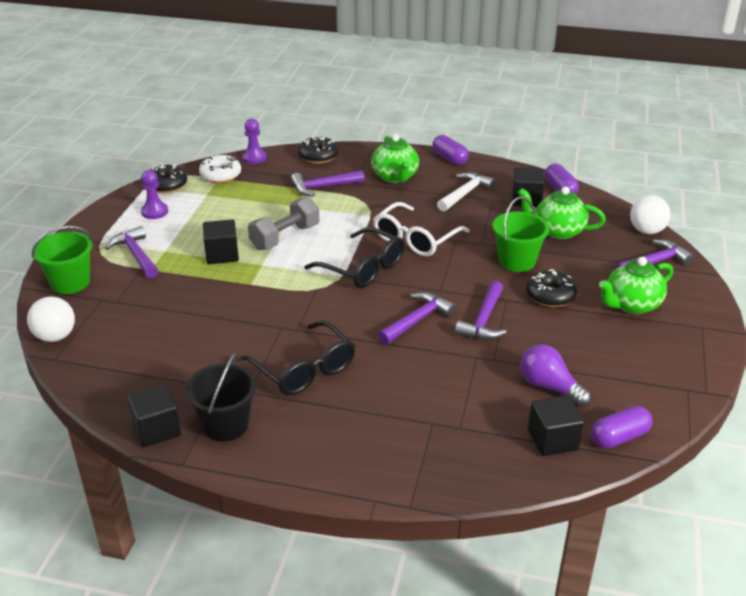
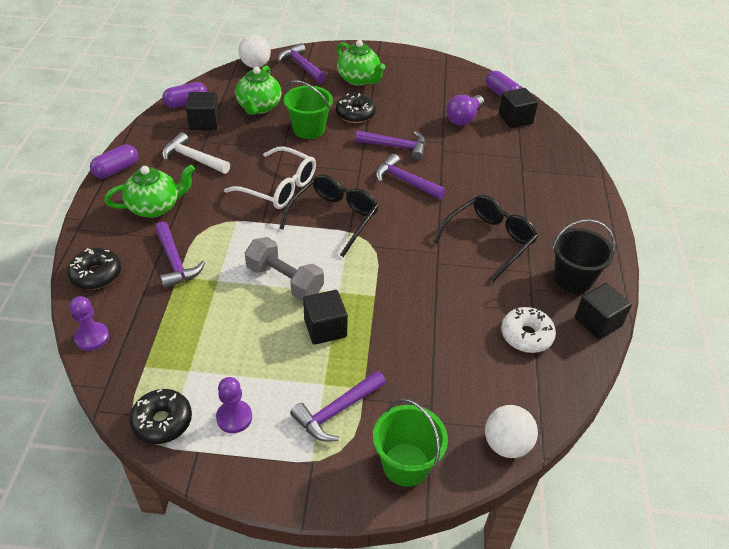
camera: 100 degrees left, 10 degrees up
(220, 175) = (138, 365): white donut -> white donut (526, 335)

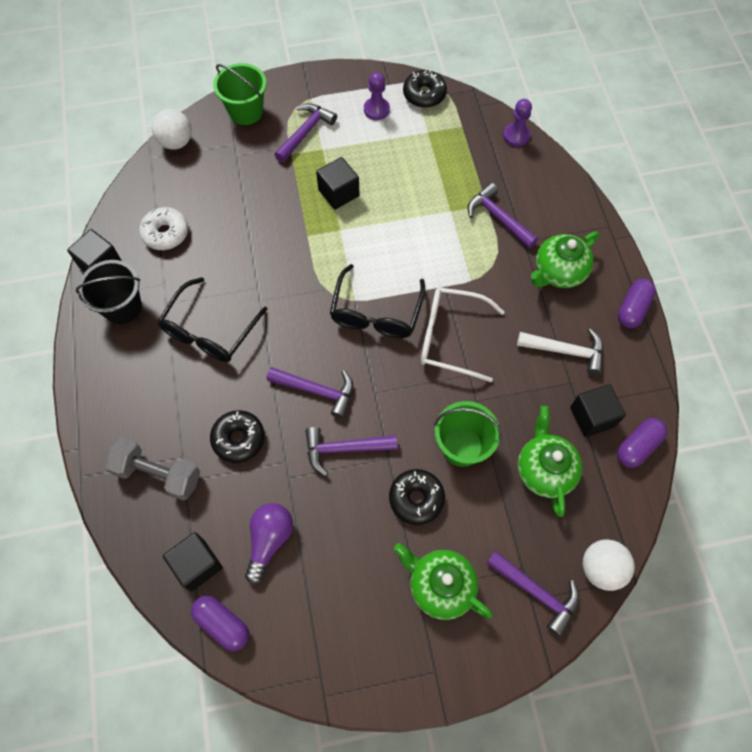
camera: 165 degrees right, 20 degrees up
(96, 275) = (555, 187): black donut -> black donut (238, 439)
(284, 281) = (392, 227): grey dumbbell -> grey dumbbell (158, 474)

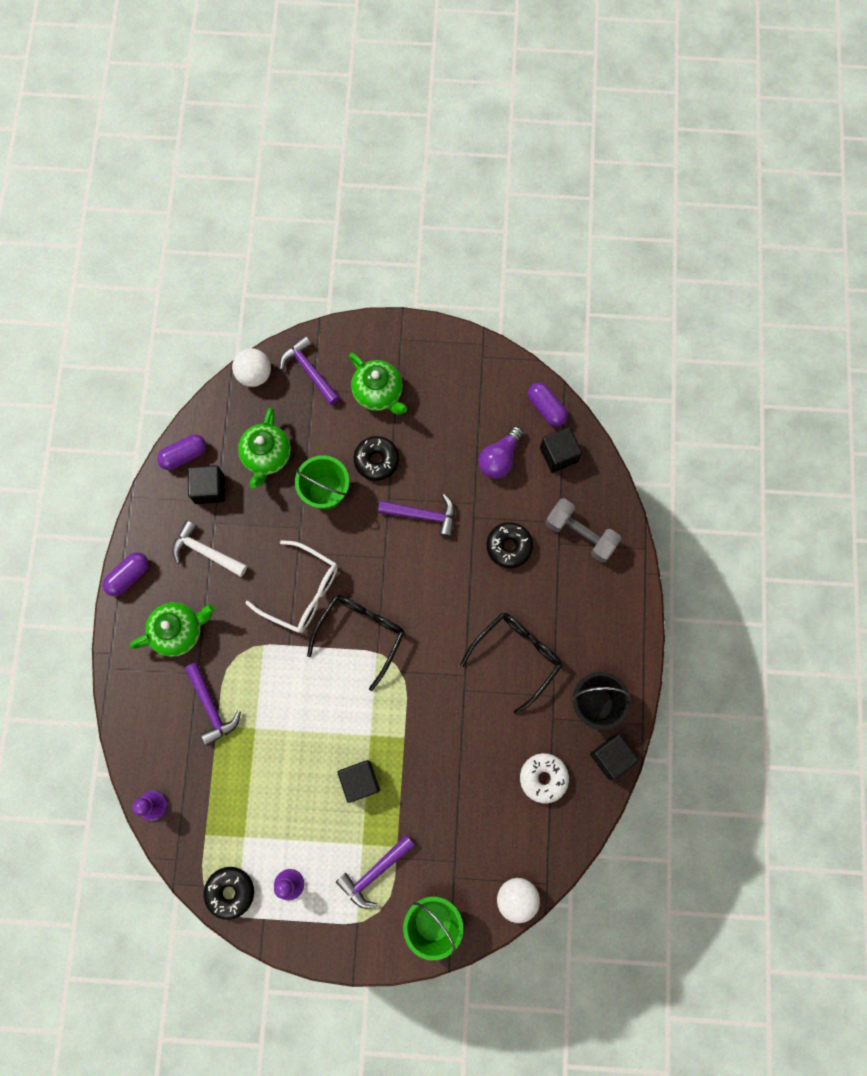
camera: 165 degrees left, 10 degrees up
(317, 391) = (433, 572): purple hammer -> none

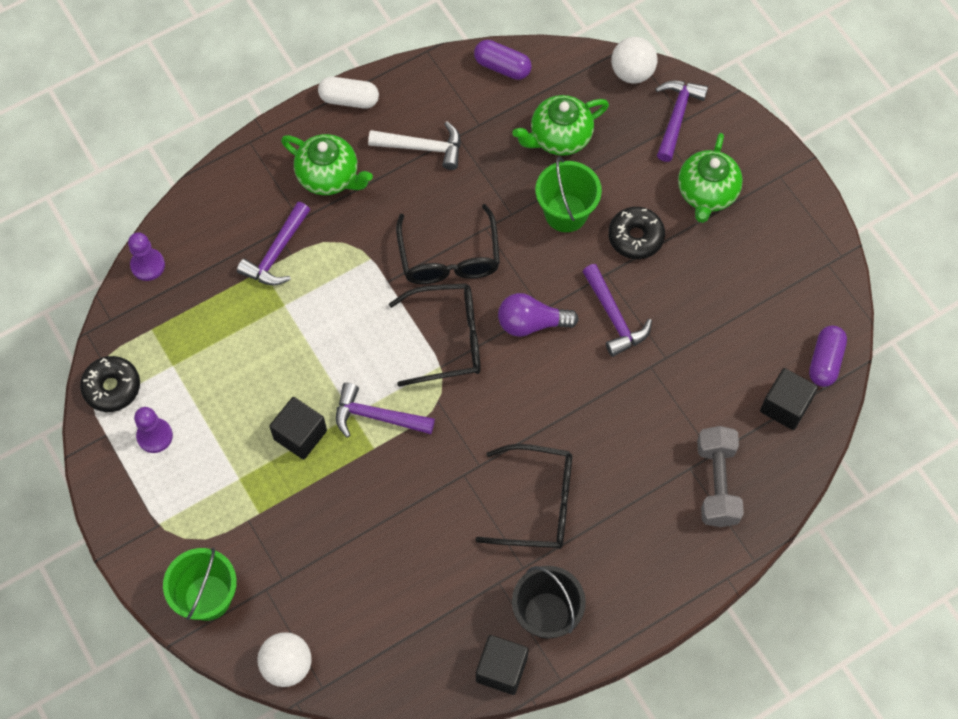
camera: 55 degrees right, 10 degrees down
(129, 576) = (349, 99): purple capsule -> white capsule
(205, 552) = (423, 147): white hammer -> white hammer turned 105 degrees clockwise
(209, 489) = (487, 110): black cube -> none
(302, 591) = (449, 257): white glasses -> black glasses
(374, 873) = (219, 508): purple hammer -> purple hammer (376, 417)
(499, 458) = (733, 351): purple light bulb -> purple light bulb (531, 323)
(509, 546) = (647, 421): black donut -> none
(543, 778) = (429, 612): white donut -> none

